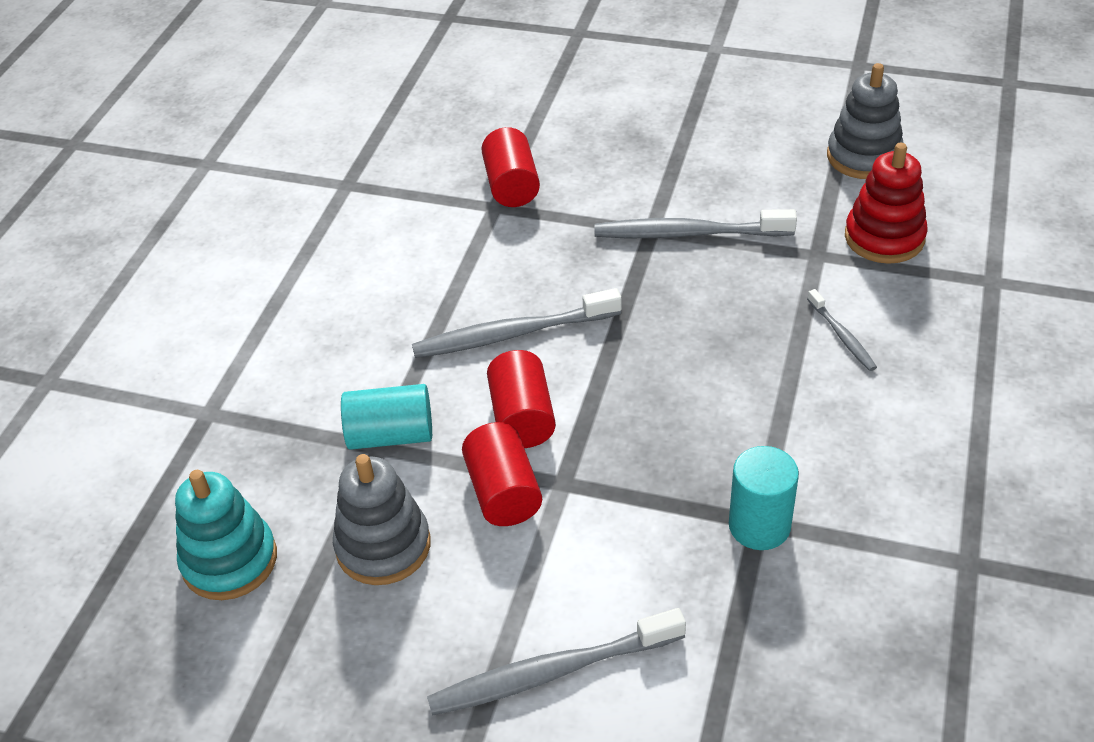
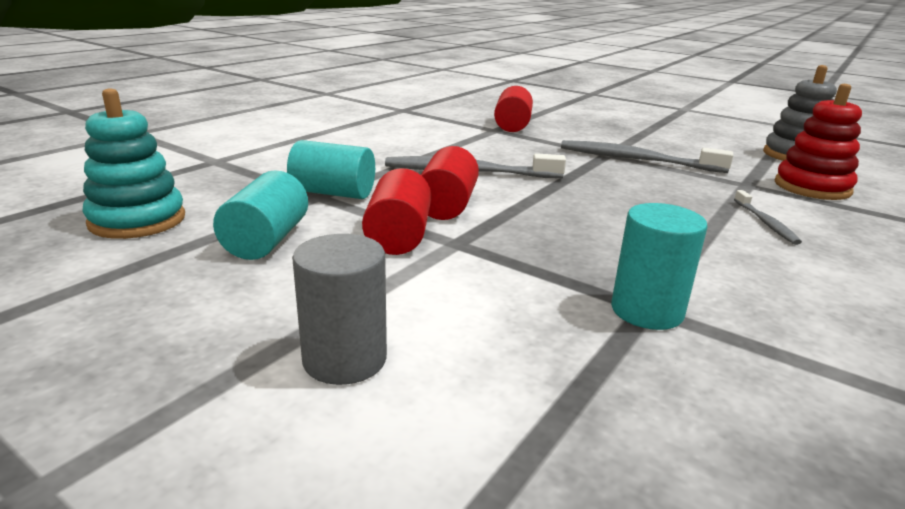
camera: 15 degrees right, 20 degrees down
(383, 546) = (266, 240): grey stacking toy -> turquoise cylinder
(551, 672) = (344, 359): grey toothbrush -> grey cylinder

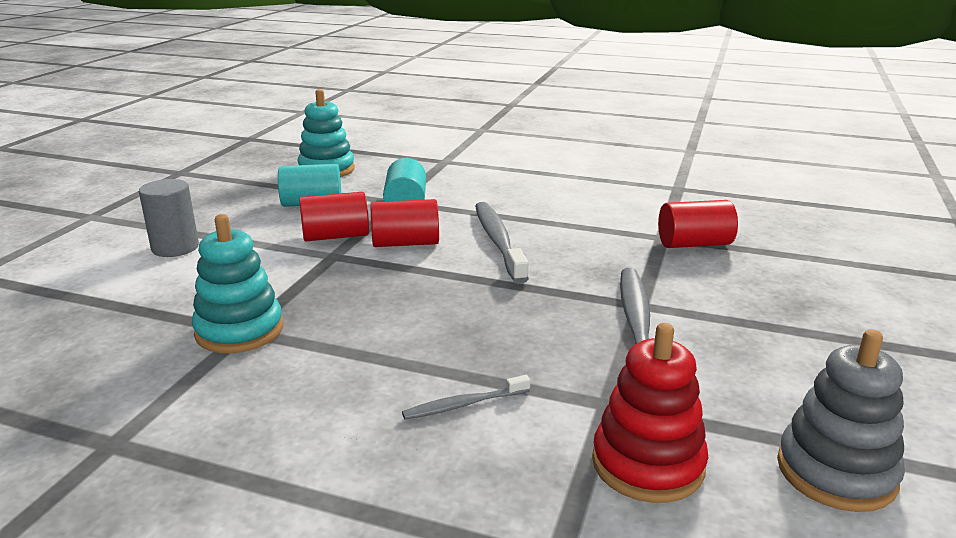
camera: 75 degrees right, 0 degrees up
(647, 311) = (239, 330): turquoise cylinder -> turquoise stacking toy

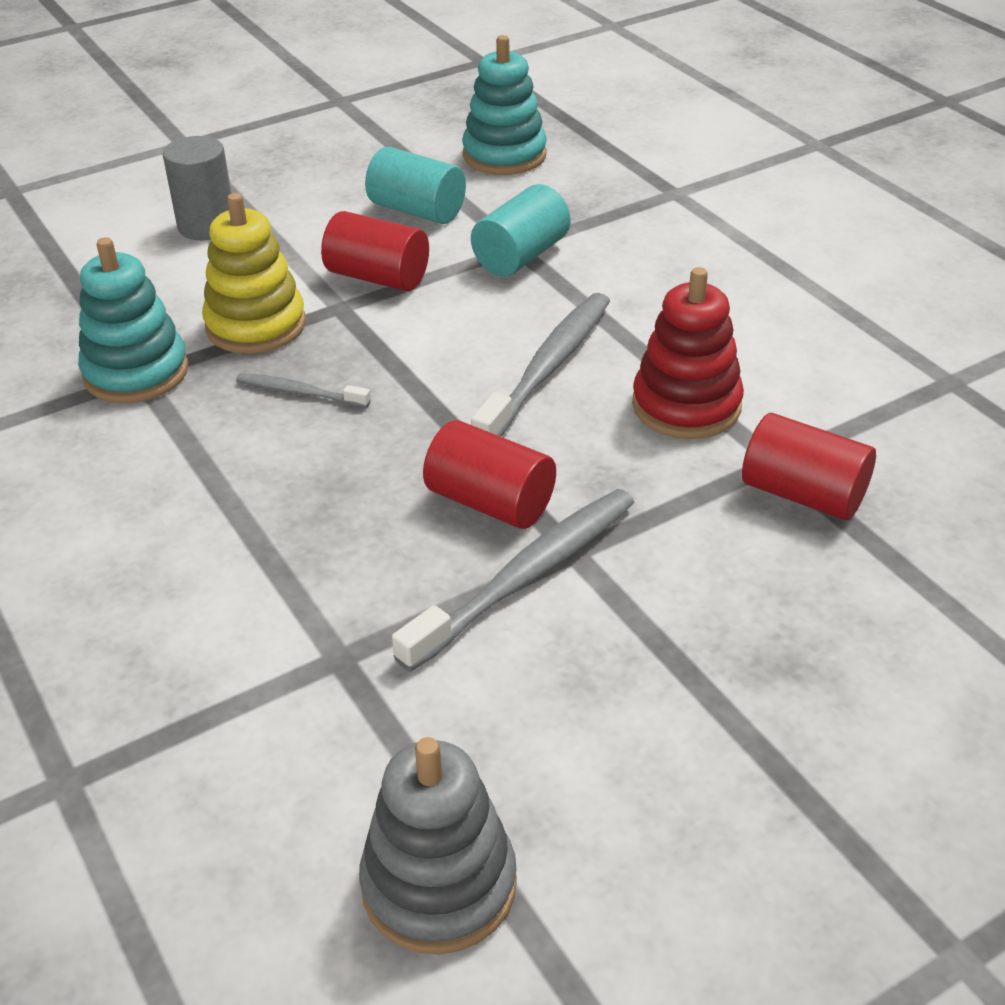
camera: 40 degrees right, 15 degrees up
(291, 280) = (256, 325): none -> yellow stacking toy
(405, 243) = (437, 323): red cylinder -> red cylinder (490, 502)
(464, 404) = (209, 575): grey toothbrush -> grey toothbrush (300, 392)
(647, 464) = (273, 747): red stacking toy -> red stacking toy (686, 406)

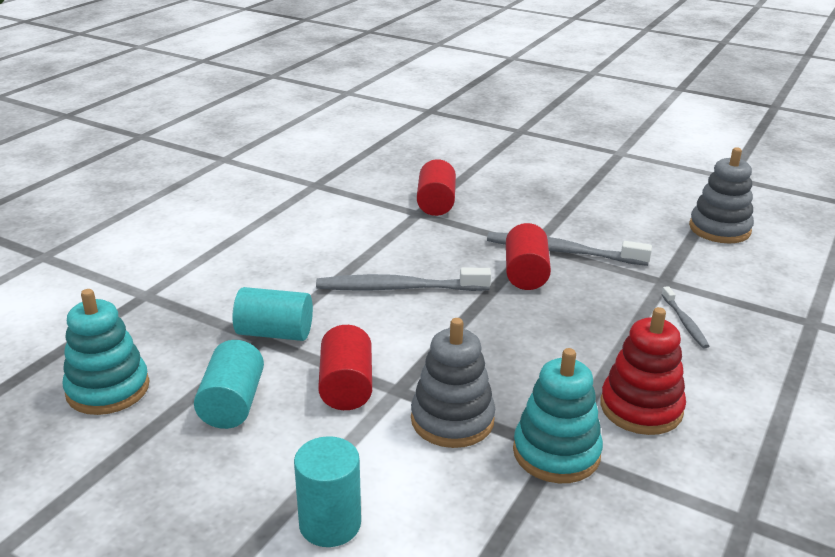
camera: 120 degrees left, 10 degrees down
(207, 226) = (330, 524): grey cylinder -> turquoise cylinder
(256, 325) = (452, 420): yellow stacking toy -> grey stacking toy
(300, 392) = (504, 368): grey toothbrush -> grey toothbrush (684, 322)
(686, 406) = (395, 241): red stacking toy -> red stacking toy (641, 408)

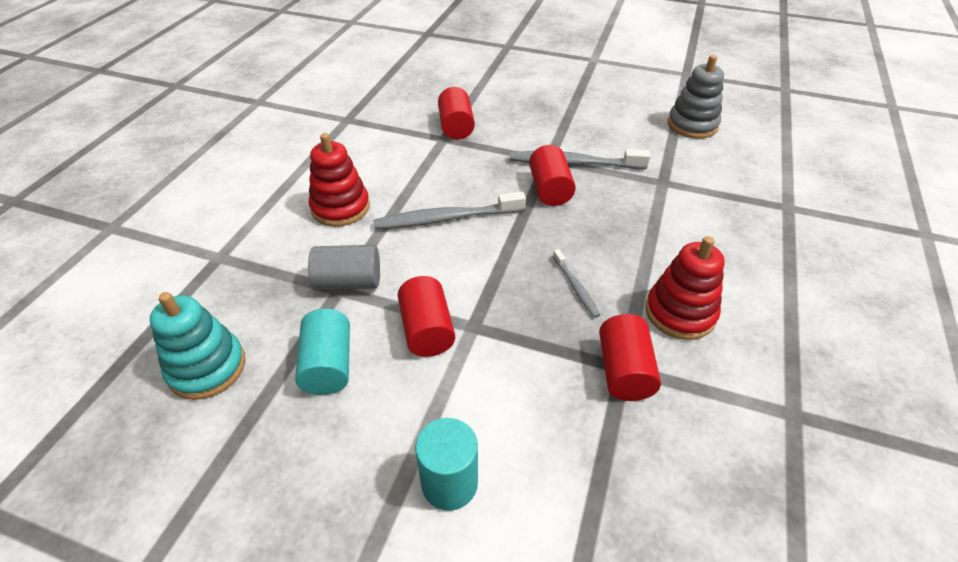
camera: 10 degrees left, 15 degrees up
(275, 333) = (348, 282): turquoise cylinder -> grey cylinder
(285, 265) = (340, 208): none -> red stacking toy
(452, 420) = (528, 351): grey stacking toy -> none
(556, 453) = (624, 371): turquoise stacking toy -> red cylinder
(684, 322) = (690, 221): grey toothbrush -> grey toothbrush (576, 287)

